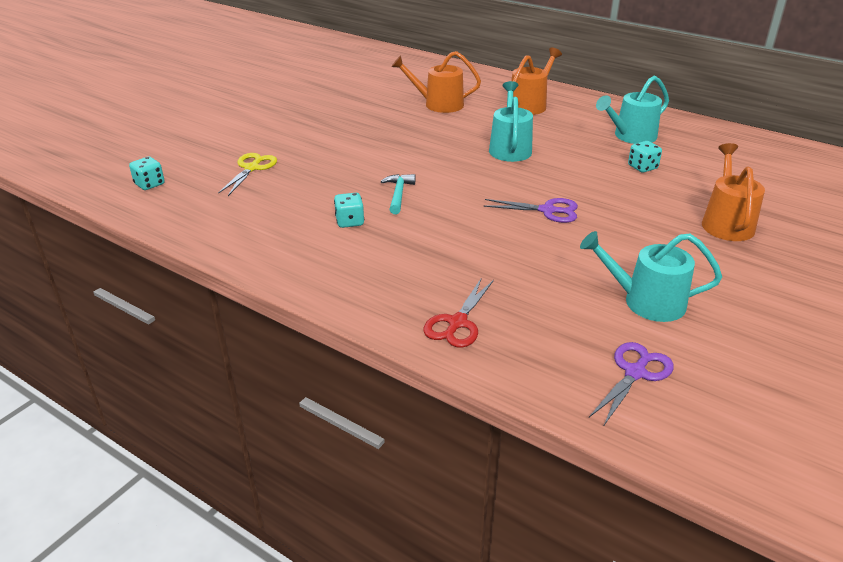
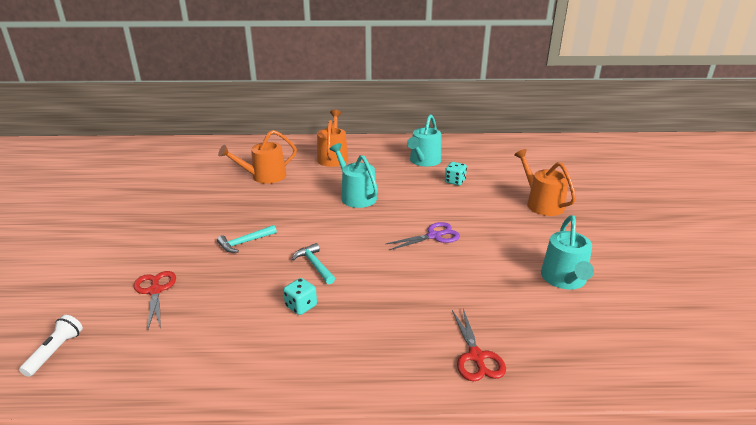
camera: 35 degrees left, 5 degrees down
(149, 184) = (55, 351): turquoise dice -> white flashlight
(252, 168) = (155, 291): yellow scissors -> red scissors
(358, 155) = (244, 243): none -> turquoise hammer
(635, 373) = (617, 336): purple scissors -> none
(646, 302) = (564, 279): turquoise watering can -> turquoise watering can turned 60 degrees counterclockwise

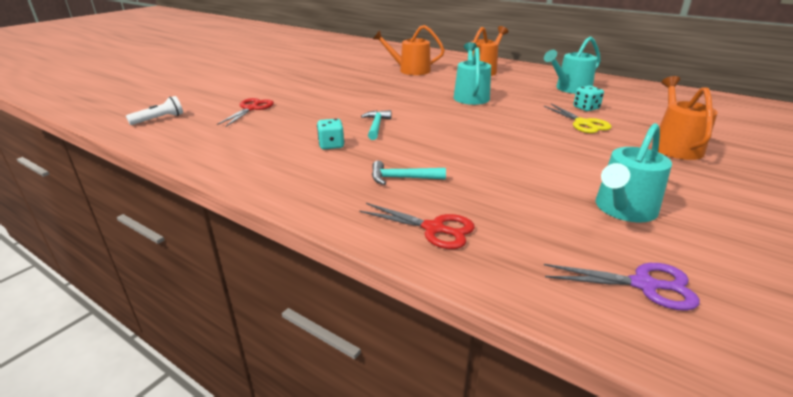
camera: 35 degrees right, 0 degrees up
(244, 243) = (343, 101): turquoise hammer -> turquoise hammer (402, 178)
(434, 236) = (510, 137): purple scissors -> purple scissors (644, 285)
(468, 200) = (583, 123): none -> yellow scissors
(476, 357) = (434, 229): red scissors -> red scissors turned 90 degrees counterclockwise

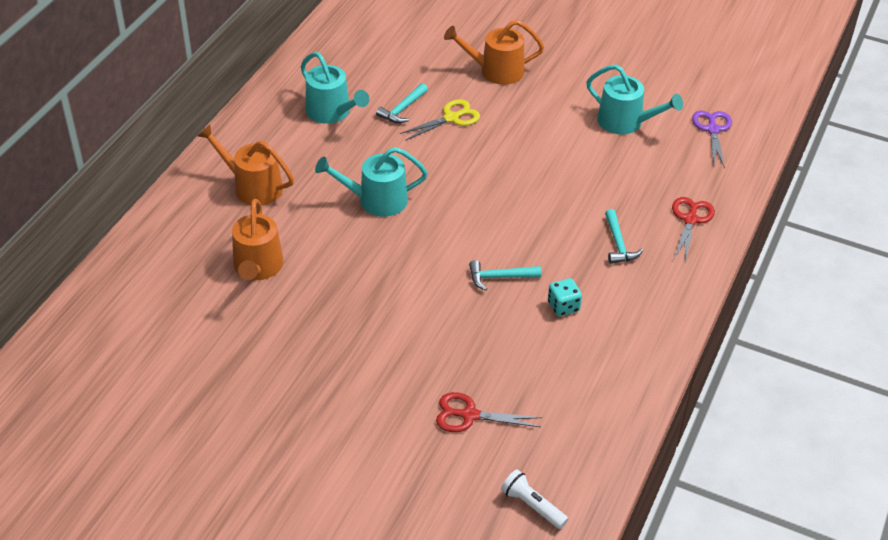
camera: 100 degrees left, 15 degrees up
(586, 108) = (402, 109): turquoise dice -> turquoise hammer

